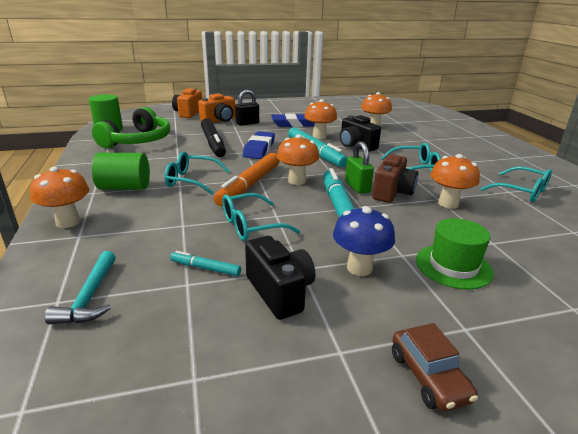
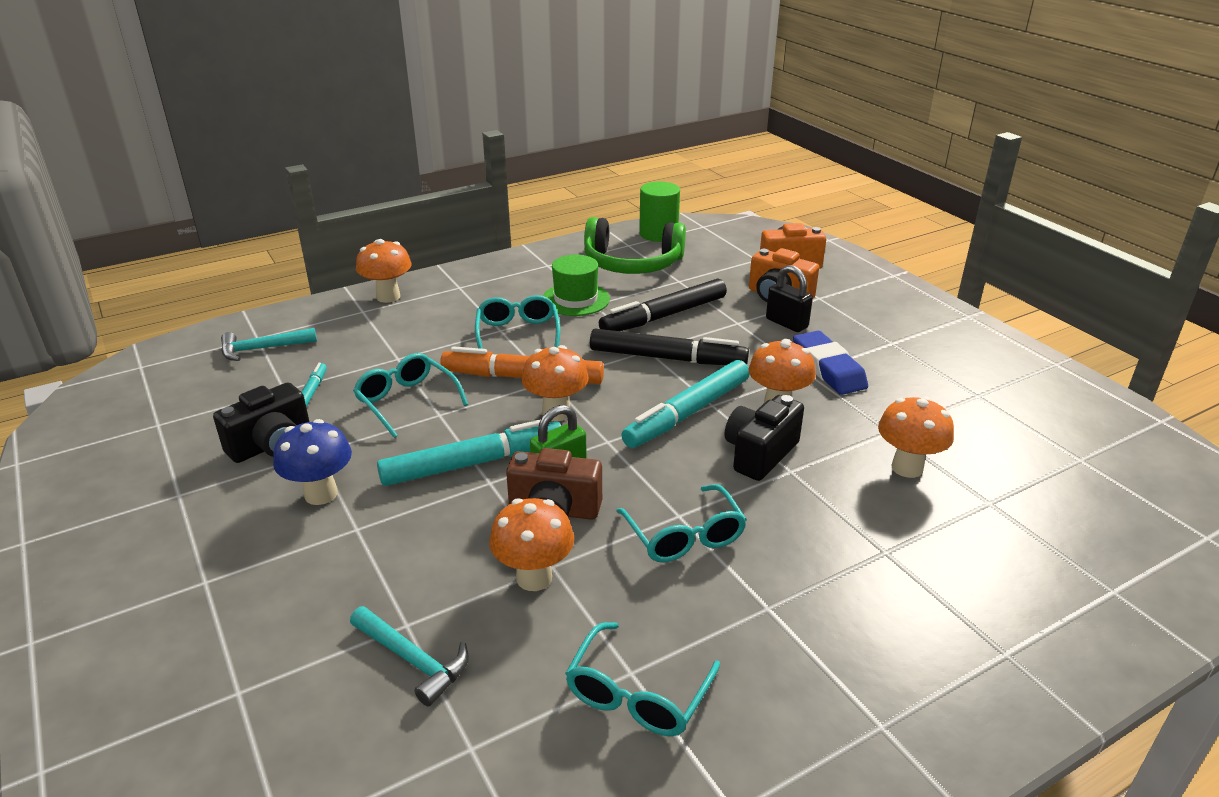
camera: 75 degrees right, 5 degrees up
(124, 187) = (479, 299): green cylinder -> none
(259, 149) = (667, 358): blue eraser -> black marker
(428, 376) = (138, 552): brown car -> none
(453, 266) = (333, 576): green hat -> green hat (575, 299)
(520, 242) = (413, 660): none -> turquoise hammer

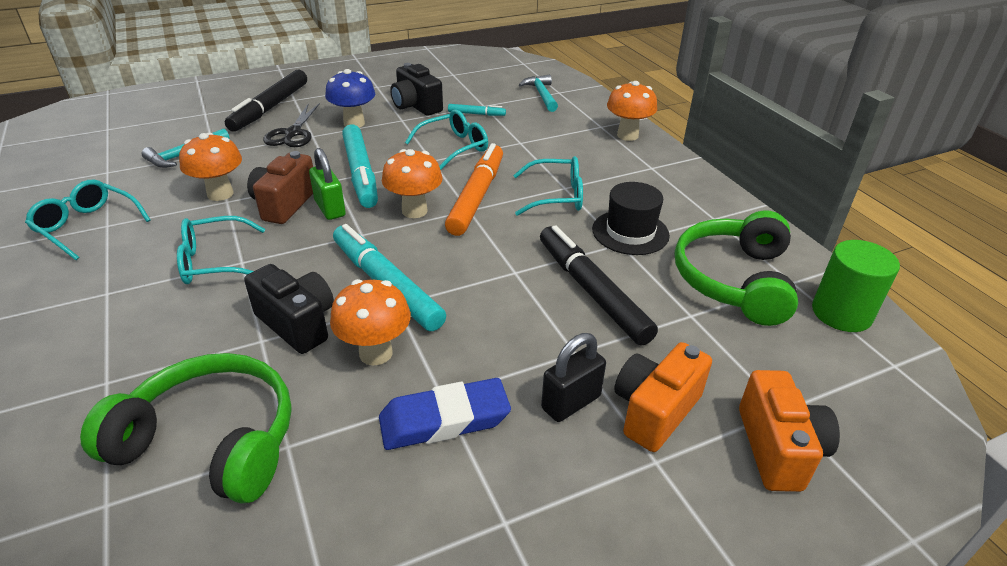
camera: 95 degrees right, 5 degrees up
(346, 551) = (292, 133): none -> black scissors
(575, 299) = (630, 232): green hat -> black hat
(667, 358) = (495, 283): black marker -> black marker (270, 108)
(907, 467) = (211, 441): orange mushroom -> green headphones

